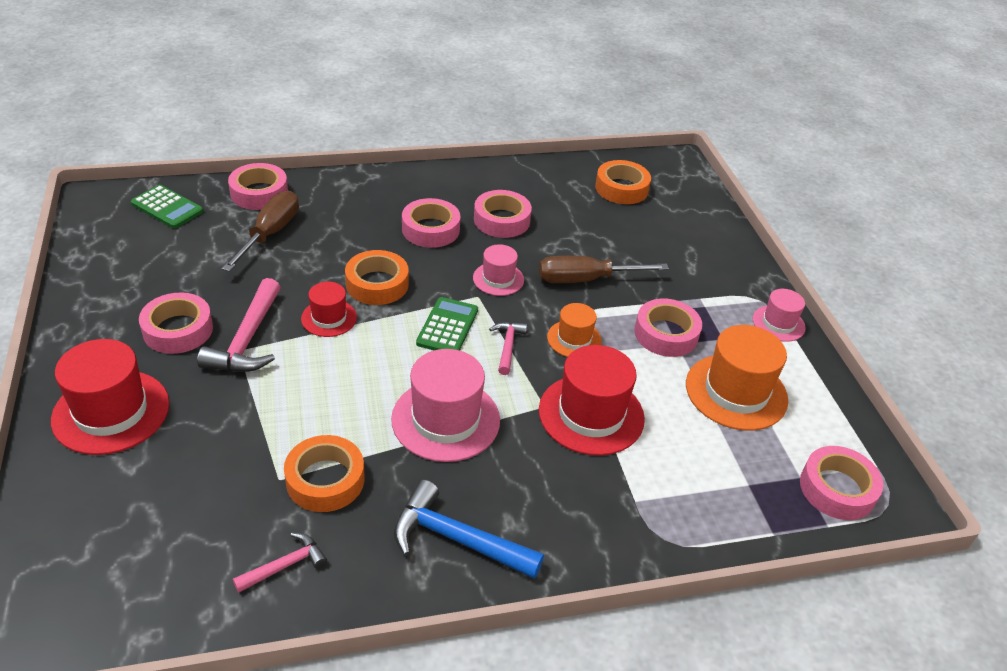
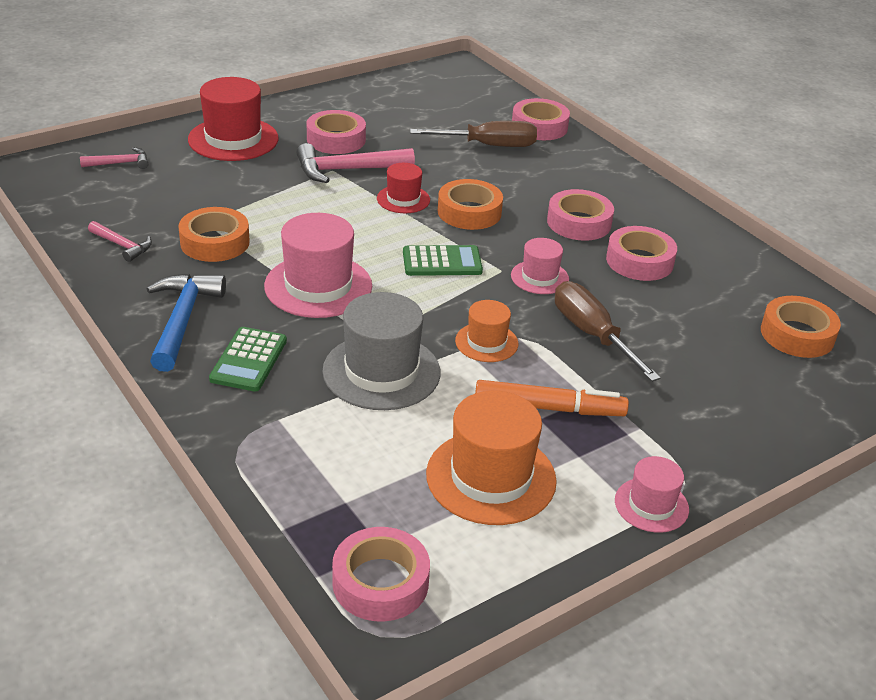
camera: 70 degrees right, 5 degrees down
(167, 207) = (477, 95): green calculator -> green calculator (248, 360)
(508, 346) = (442, 302): pink hammer -> pink hammer (120, 163)
(591, 414) = (381, 372): red hat -> grey hat
(666, 334) = (549, 408): pink tape -> orange marker

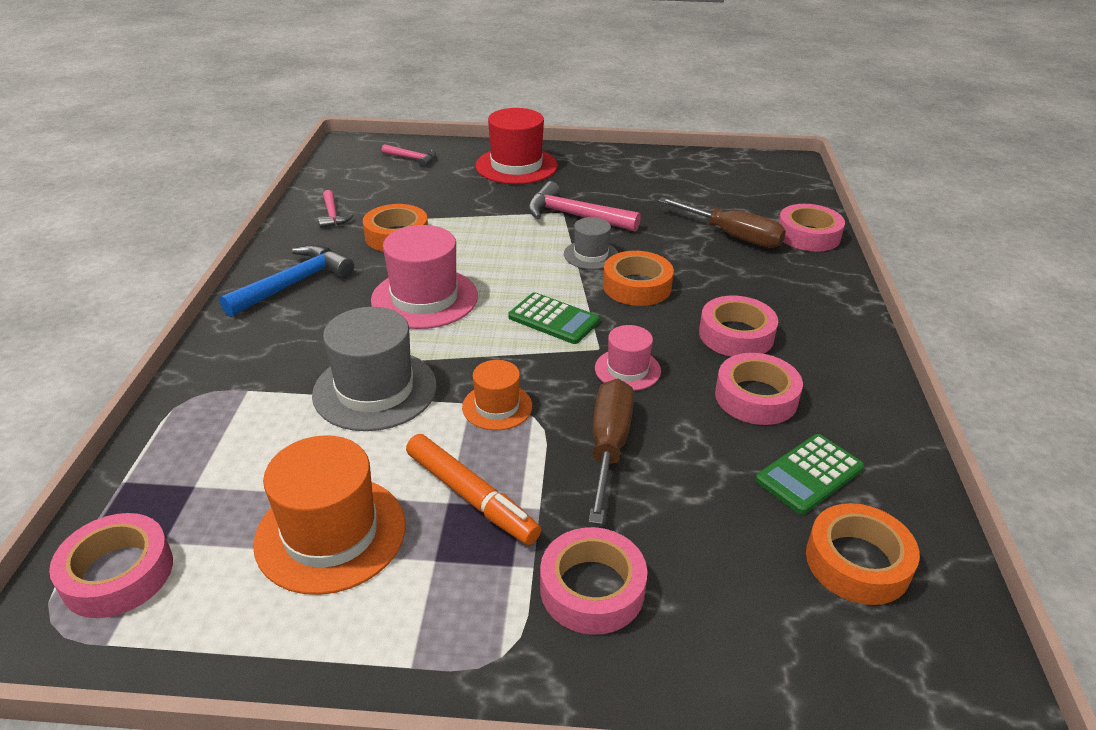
camera: 40 degrees right, 0 degrees up
(248, 360) = (294, 333): green calculator -> green calculator (809, 474)
(336, 139) = (598, 190): pink tape -> pink tape (592, 589)
(403, 199) = (591, 255): red hat -> grey hat
(651, 505) = (436, 657): pink hat -> none

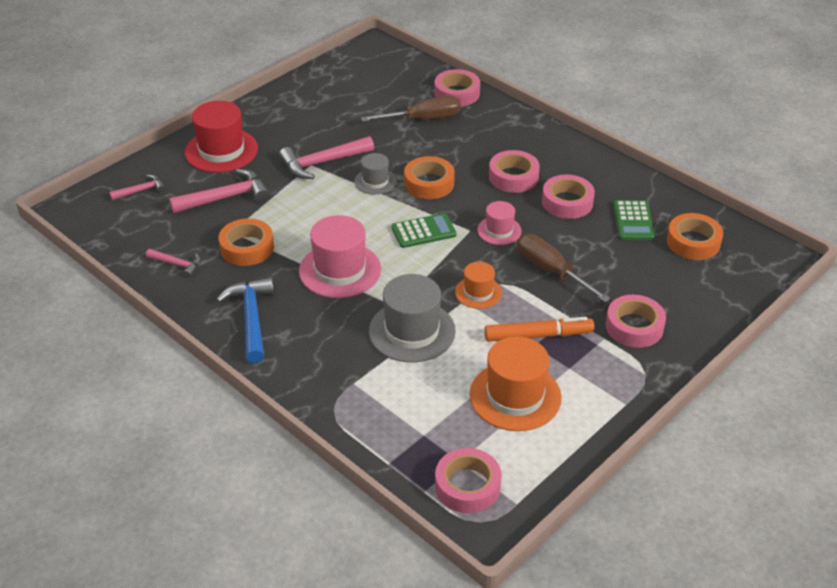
camera: 50 degrees left, 5 degrees up
(455, 195) = (226, 197): none -> pink hammer

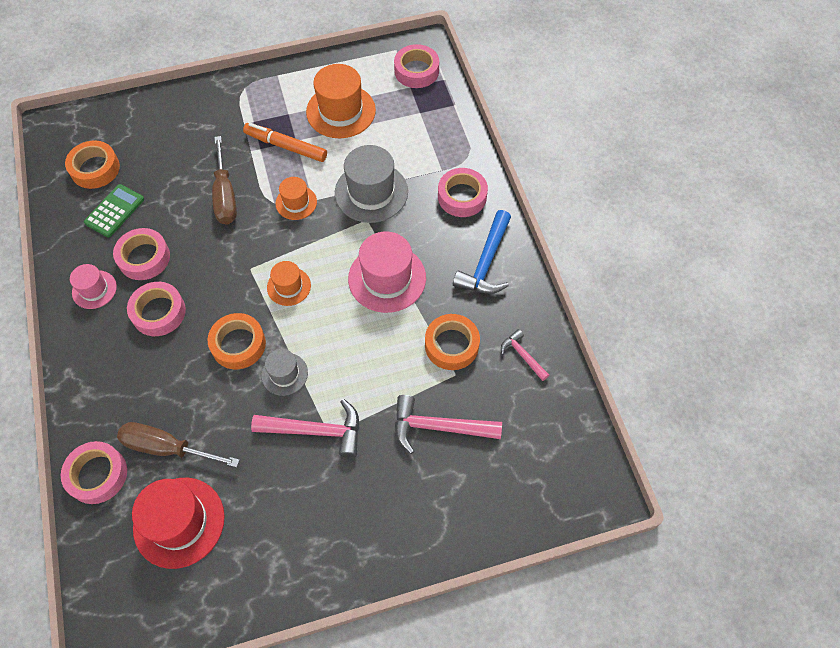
camera: 150 degrees left, 20 degrees up
(141, 190) = (520, 486): pink hammer -> none
(221, 150) = (408, 511): red hat -> red hat (179, 522)
(423, 231) = (289, 286): green calculator -> orange hat
(499, 230) = (227, 255): pink hat -> pink hat (94, 289)
(634, 327) = (215, 122): pink tape -> pink tape (462, 196)

